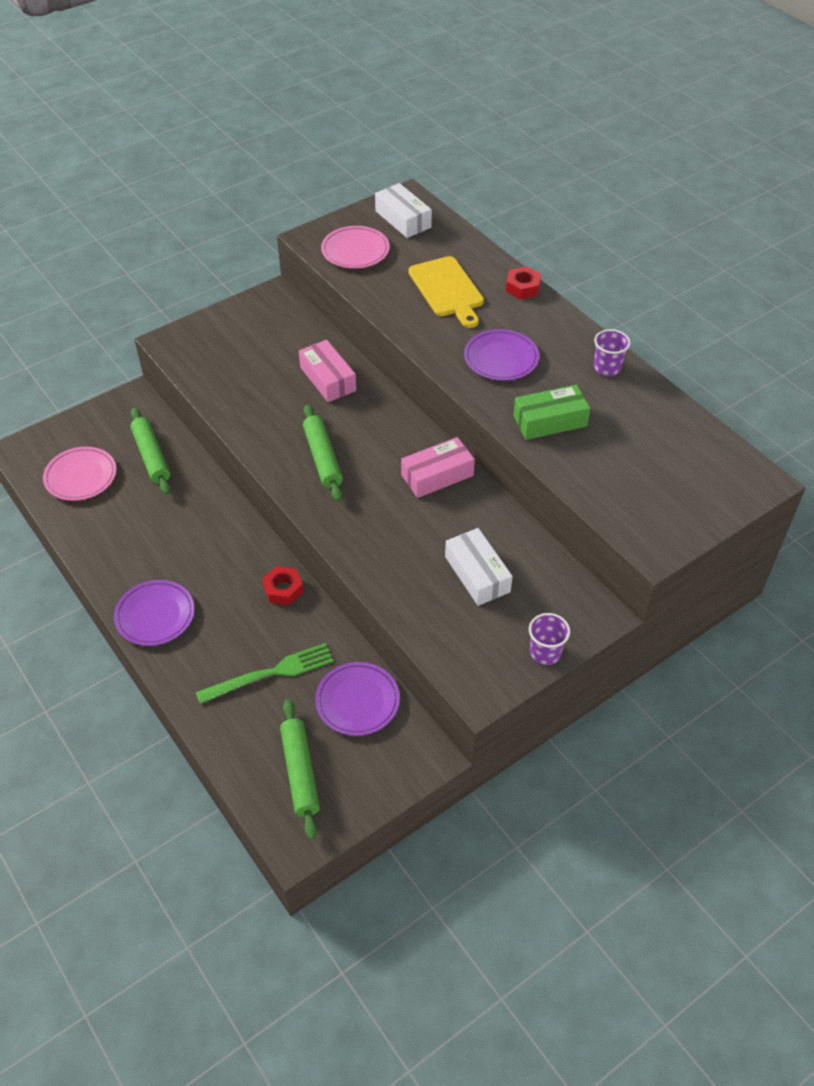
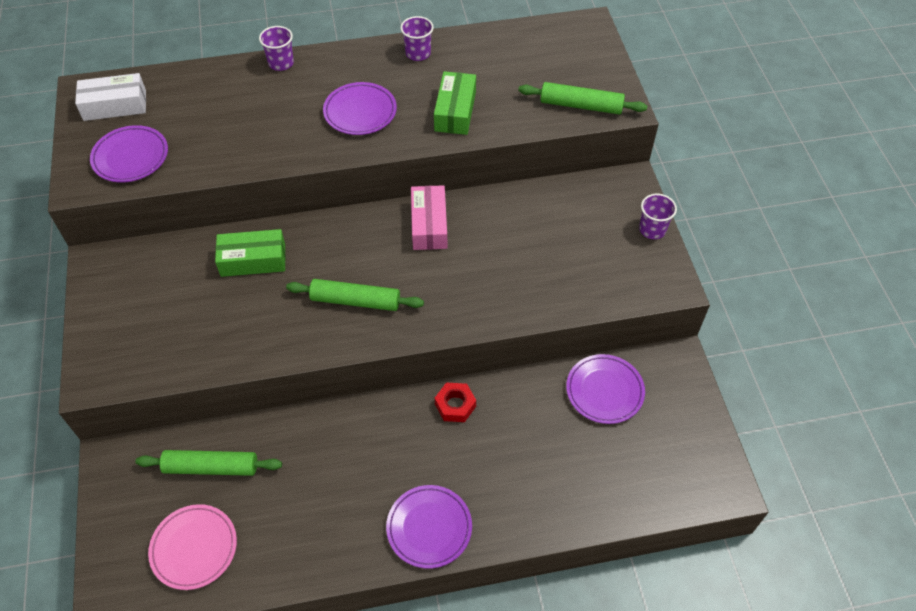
camera: 65 degrees left, 5 degrees up
(270, 673) = (545, 448): green fork -> none
(300, 772) = (659, 460): green rolling pin -> green rolling pin (581, 105)
(327, 379) = (253, 260): pink box -> green box
(355, 251) = (130, 157): pink plate -> purple plate
(447, 289) = (243, 112): yellow cutting board -> none
(477, 574) = (553, 240): white box -> none
(522, 287) = (281, 63): red nut -> purple cup

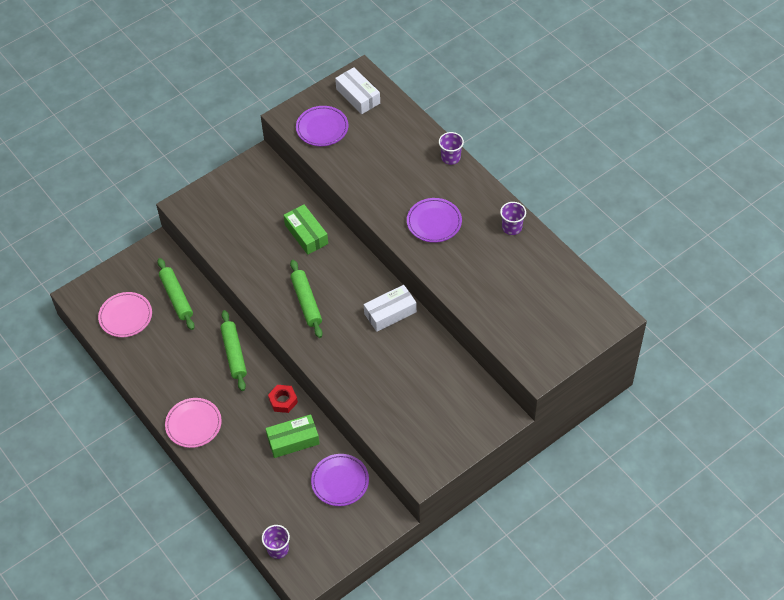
camera: 65 degrees right, 0 degrees up
(429, 225) = (390, 313): pink box -> white box
(429, 528) = (193, 424): purple plate -> pink plate
(455, 111) = (469, 274): green box -> green box (293, 440)
(581, 105) = (523, 345): green rolling pin -> green rolling pin (234, 354)
(652, 229) = (466, 446): purple cup -> purple cup (278, 549)

